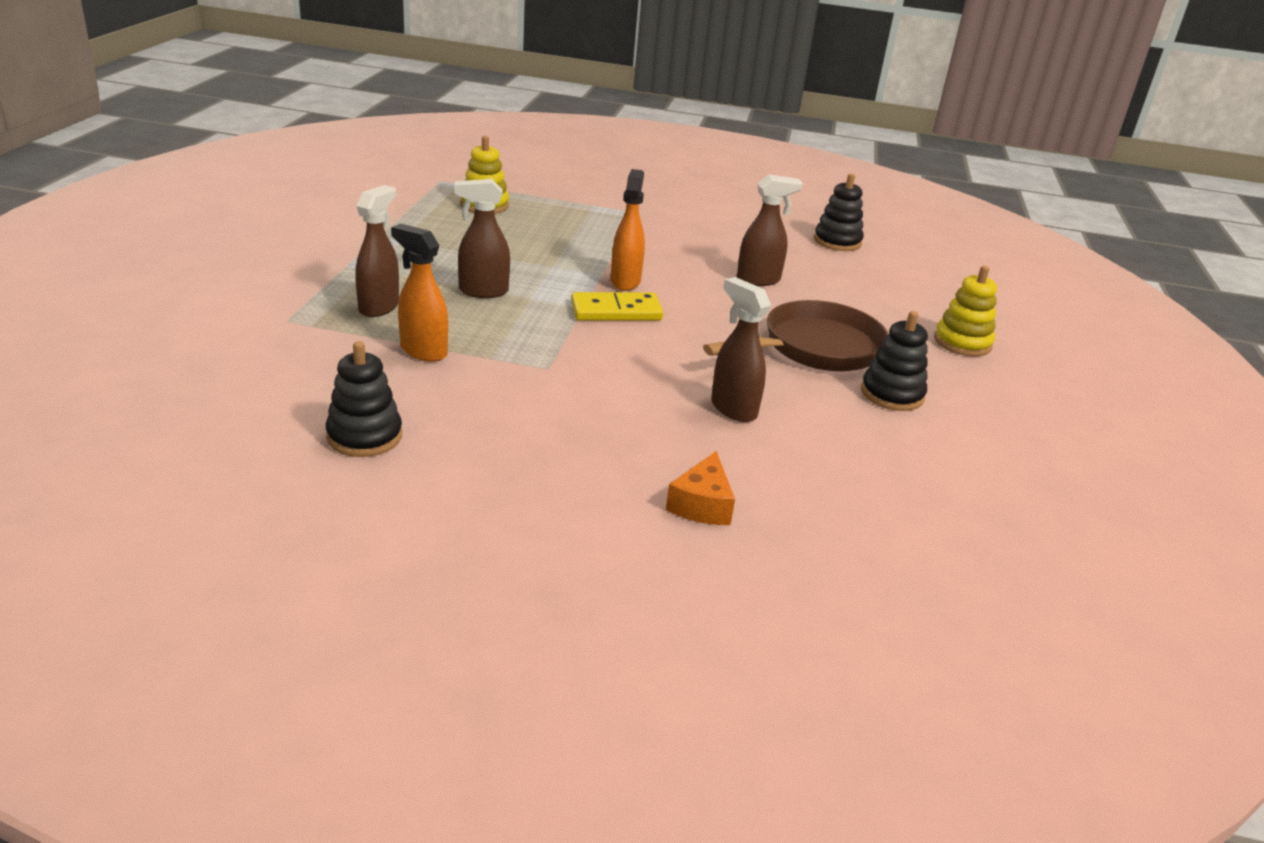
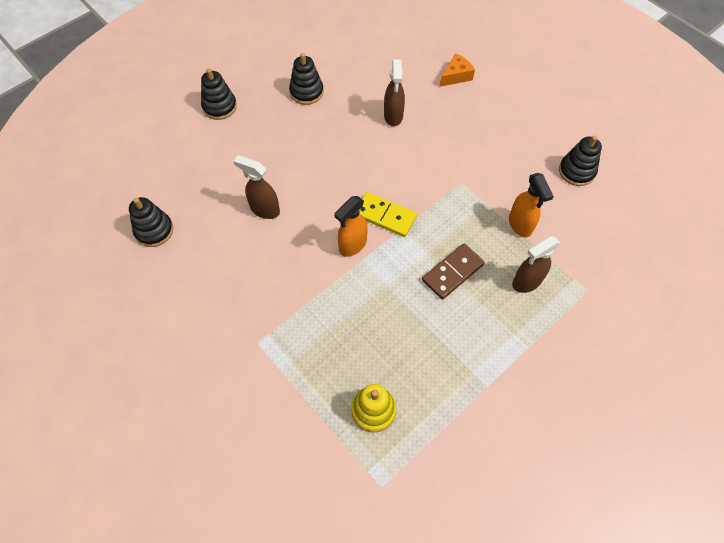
camera: 140 degrees left, 30 degrees up
(483, 291) = (452, 272): brown spray bottle -> brown domino
(814, 348) = (305, 137): brown pan -> none
(962, 342) = (219, 107): yellow stacking toy -> black stacking toy

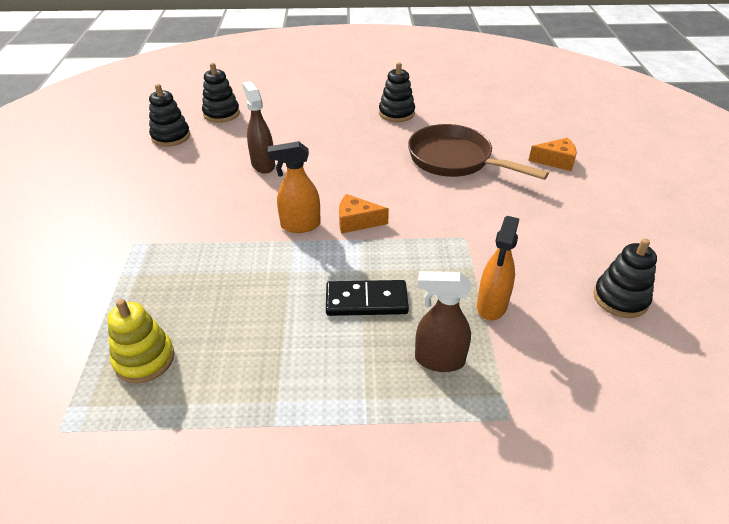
camera: 40 degrees right, 20 degrees down
(219, 107) = (316, 93): black stacking toy -> black stacking toy (221, 113)
(385, 216) = (356, 222): yellow domino -> orange cheese
(393, 116) = (455, 160): brown spray bottle -> brown pan
(452, 272) = (366, 301): brown domino -> black domino

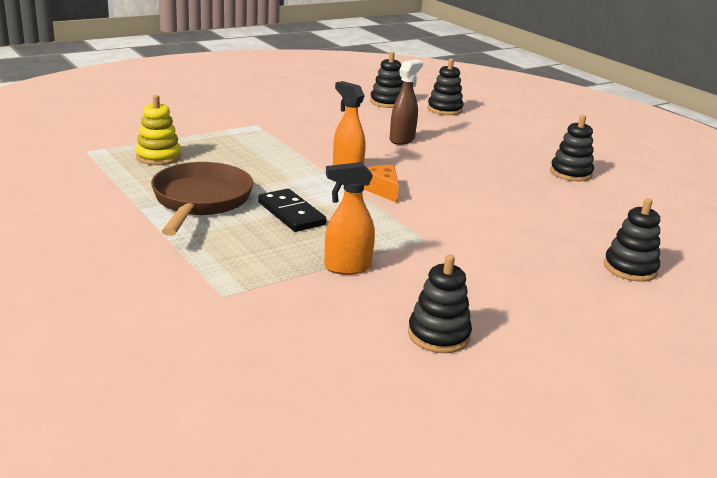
camera: 55 degrees right, 15 degrees down
(439, 360) = (257, 255): brown spray bottle -> none
(455, 160) = (539, 214): brown pan -> brown pan (200, 201)
(555, 161) = (630, 268): orange cheese -> black stacking toy

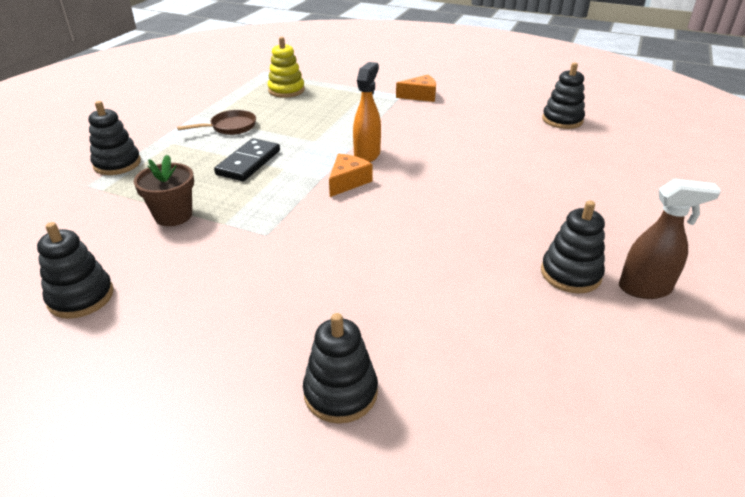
camera: 60 degrees right, 10 degrees up
(200, 201) = (230, 127): brown pan -> brown pan, size x0.53
(271, 120) = (420, 96): none -> orange cheese
(346, 267) = (173, 215): orange spray bottle -> brown flower pot
(402, 139) = (481, 155): brown spray bottle -> brown spray bottle (645, 288)
(444, 109) = (607, 149): black stacking toy -> black stacking toy (117, 164)

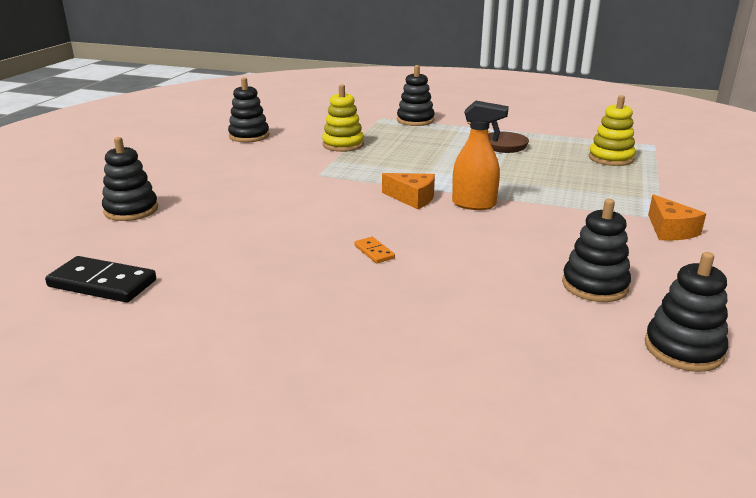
camera: 85 degrees right, 10 degrees down
(173, 215) = (343, 145): brown flower pot -> yellow stacking toy
(248, 162) = (435, 158): black domino -> black domino (102, 283)
(456, 207) = (374, 252): none -> orange domino
(570, 274) = (244, 313): black stacking toy -> black stacking toy (594, 285)
(645, 288) = (208, 361): brown spray bottle -> none

